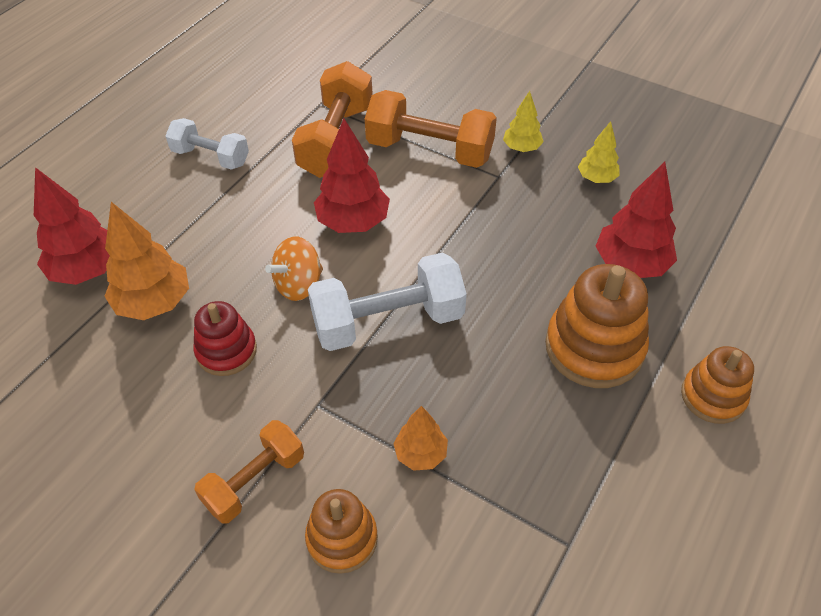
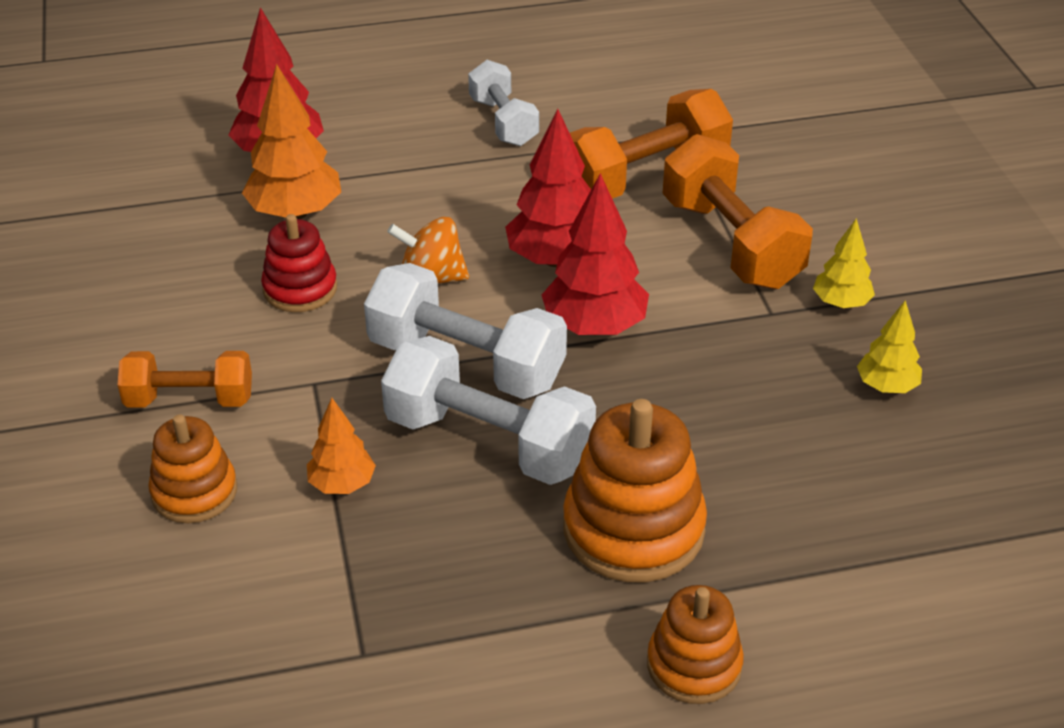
camera: 45 degrees right, 10 degrees down
(462, 359) = (488, 442): none -> white dumbbell
(631, 265) = (794, 490): red tree -> red tree (594, 327)

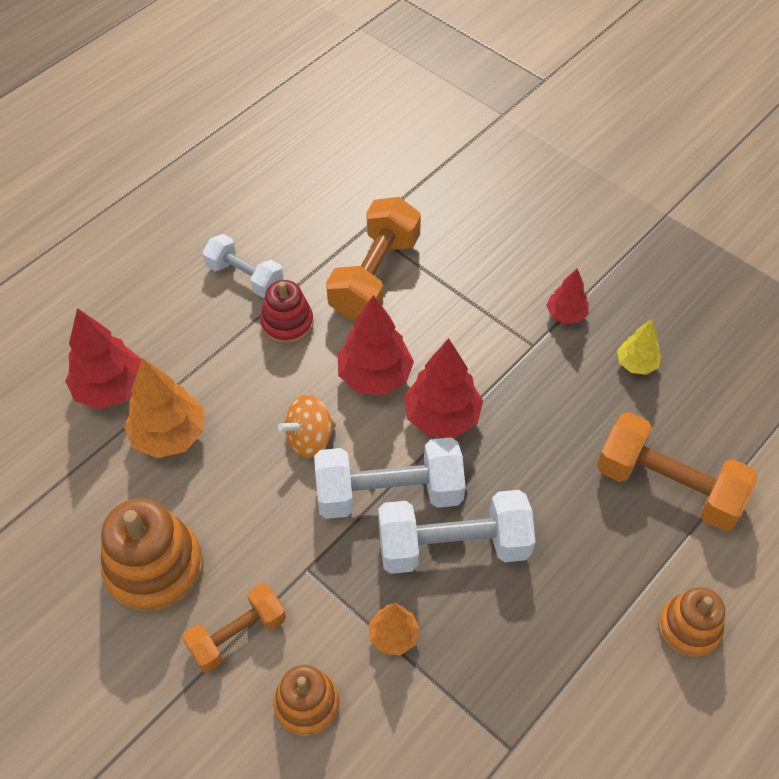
camera: 35 degrees left, 15 degrees up
(300, 289) = (230, 498): red stacking toy -> red stacking toy (287, 323)
(633, 529) = (585, 556): orange stacking toy -> orange stacking toy (154, 568)
(731, 243) = (469, 303): orange dumbbell -> orange dumbbell (668, 486)
(841, 303) = (565, 315): yellow tree -> red tree

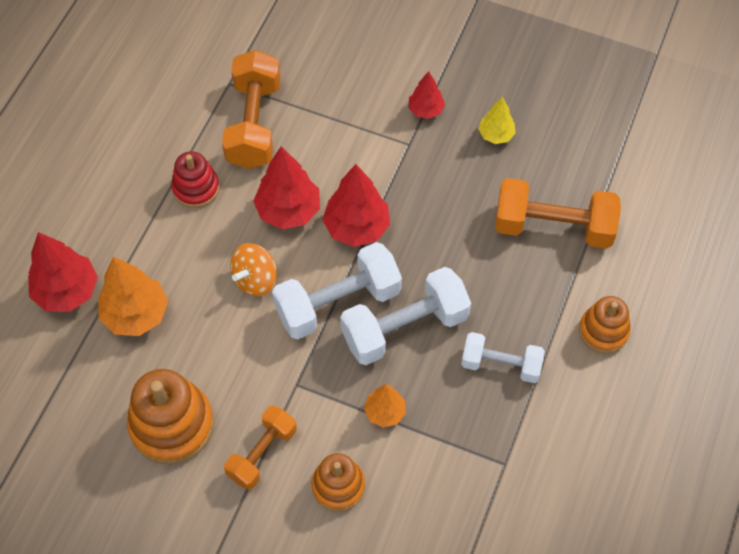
camera: 20 degrees left, 5 degrees up
(245, 277) = (141, 158): white dumbbell -> white dumbbell (501, 365)

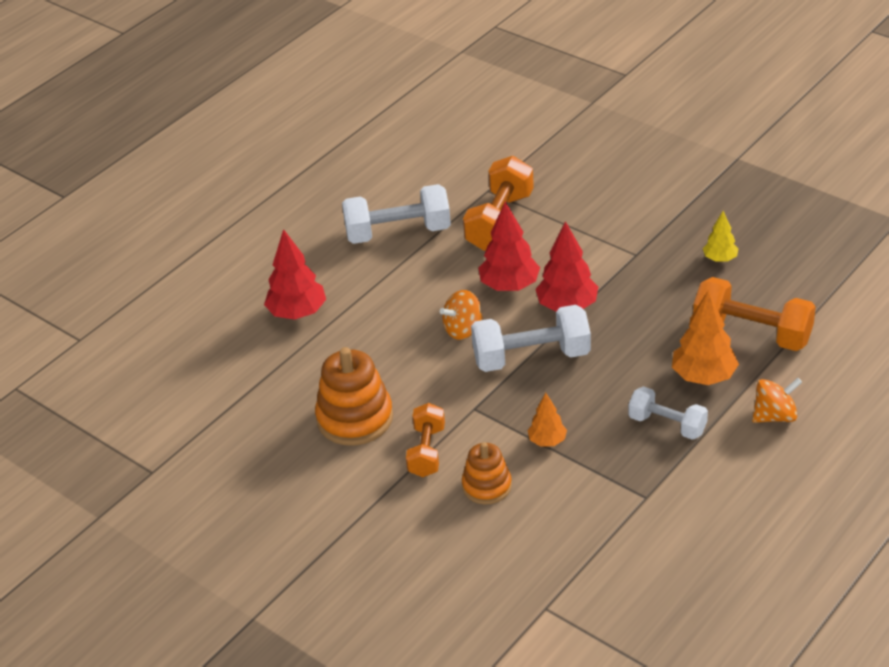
camera: 20 degrees right, 20 degrees down
(136, 314) = (351, 338): orange tree -> orange tree (703, 377)
(196, 188) = (433, 259): red stacking toy -> none
(262, 453) = (426, 451): orange dumbbell -> orange dumbbell turned 45 degrees counterclockwise
(404, 328) = (586, 384): white dumbbell -> white dumbbell (398, 232)
(425, 110) = (659, 232): red tree -> none
(603, 331) = (774, 416): orange stacking toy -> orange spinning top

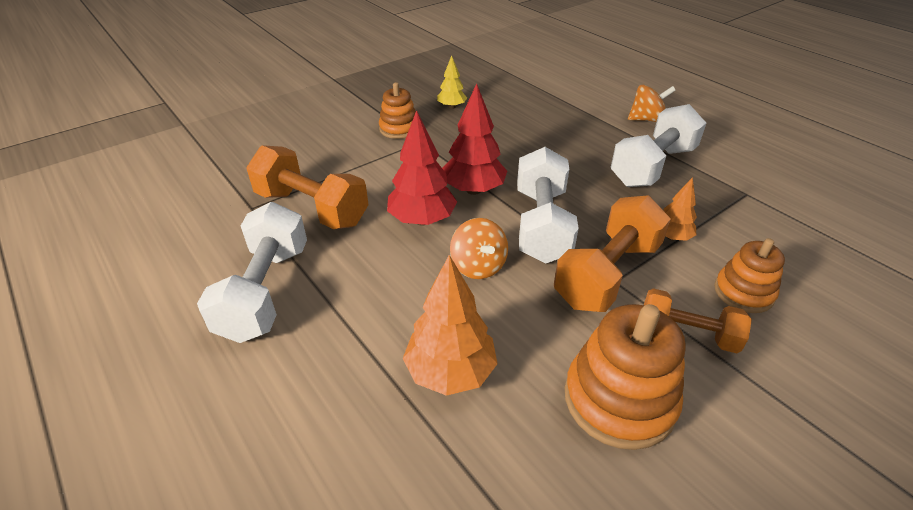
camera: 80 degrees left, 0 degrees up
(297, 313) = (365, 437): red tree -> none
(653, 234) = (399, 129): none -> orange stacking toy
(667, 425) = (652, 166): white dumbbell -> white dumbbell, size x1.60
(703, 377) = (594, 139): orange tree -> orange tree (450, 372)
(752, 333) = (547, 111): orange dumbbell -> orange dumbbell (607, 274)
(774, 416) = (646, 119): orange spinning top -> orange spinning top turned 90 degrees clockwise

